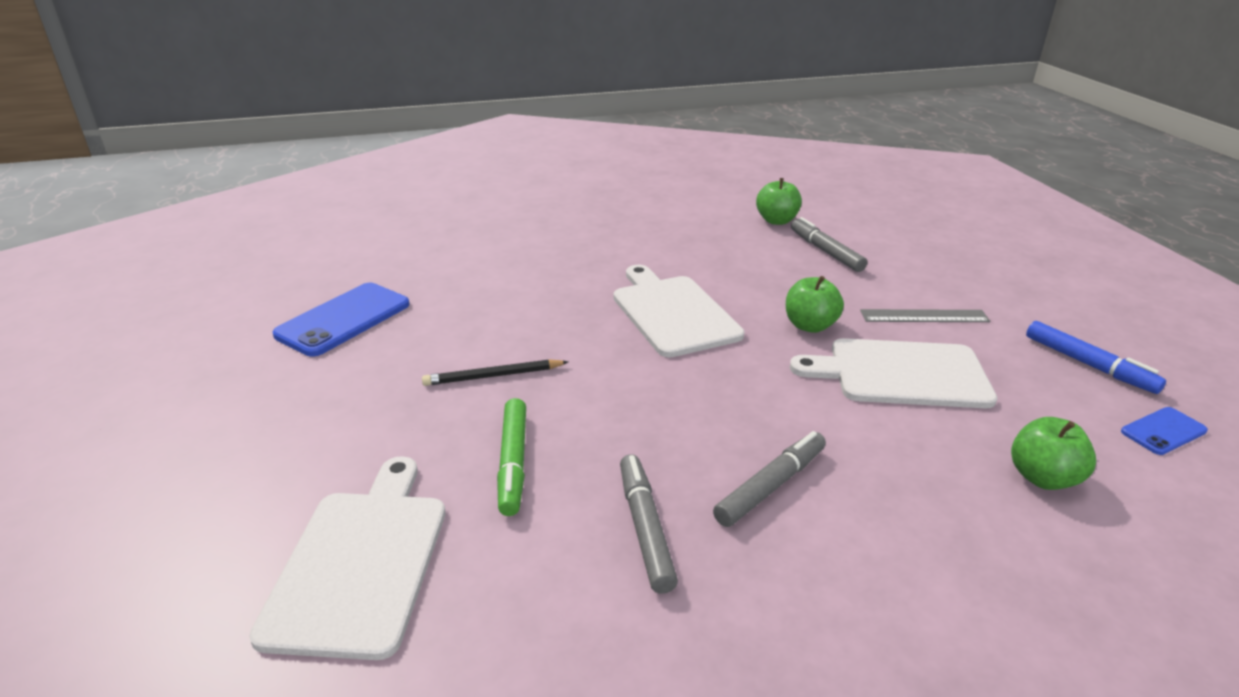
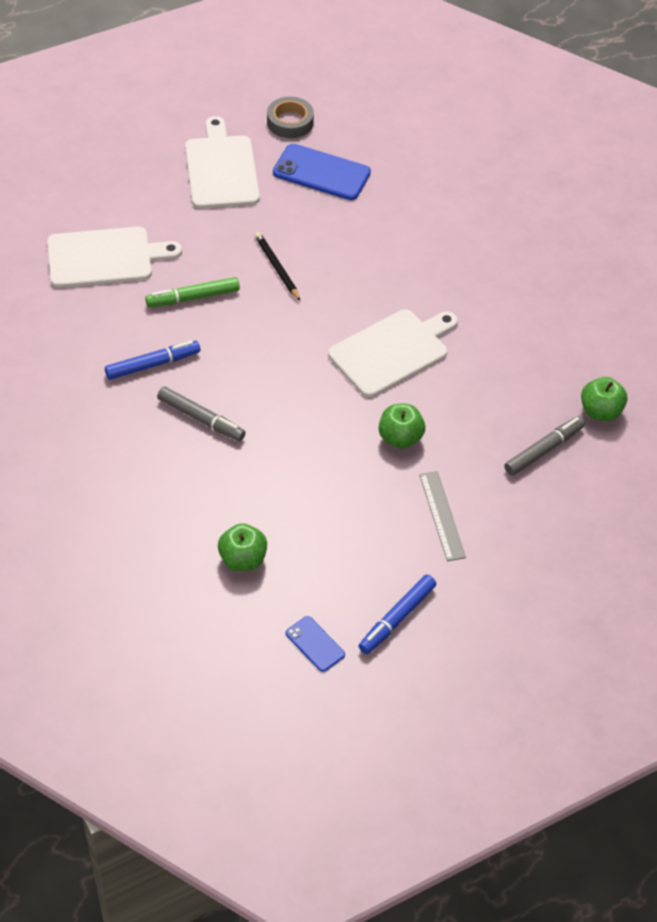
camera: 75 degrees right, 20 degrees up
(226, 330) = (290, 122): none -> grey tape
(645, 528) = (153, 364): grey marker -> blue marker
(901, 373) = (346, 493): white cutting board -> white cutting board (221, 169)

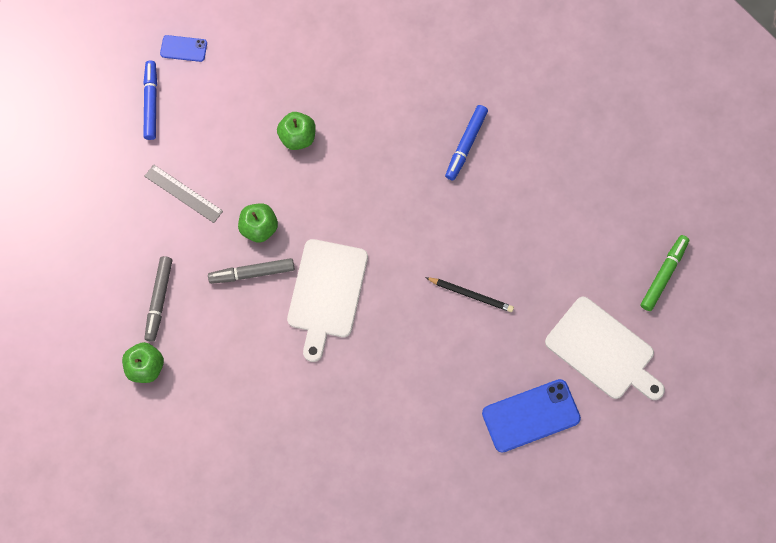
camera: 140 degrees right, 20 degrees up
(104, 257) = (589, 198): white cutting board -> none
(193, 297) = (498, 218): green marker -> green marker (663, 274)
(201, 419) = (394, 133): grey marker -> grey marker (252, 273)
(243, 559) = (274, 64): green apple -> green apple (297, 137)
(290, 122) = (606, 448): grey tape -> none

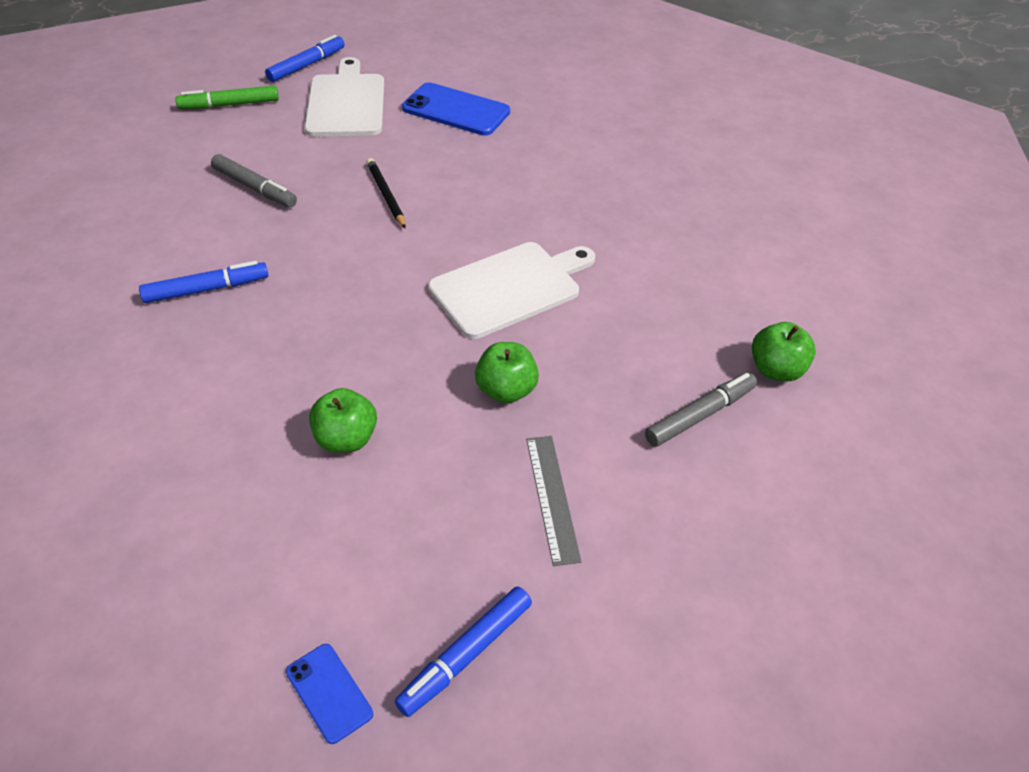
camera: 135 degrees left, 25 degrees down
(252, 273) = (565, 359): grey marker -> grey marker (255, 188)
(681, 362) = (307, 65): none -> blue marker

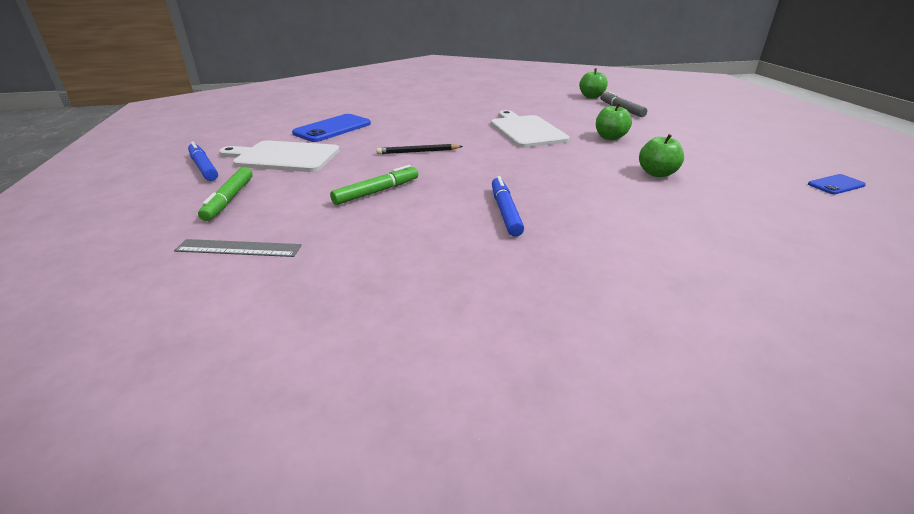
camera: 75 degrees left, 15 degrees down
(255, 188) = (377, 192): grey marker -> green marker
(466, 655) = (787, 157): blue marker -> none
(552, 497) = (682, 135): grey ruler -> grey ruler (238, 248)

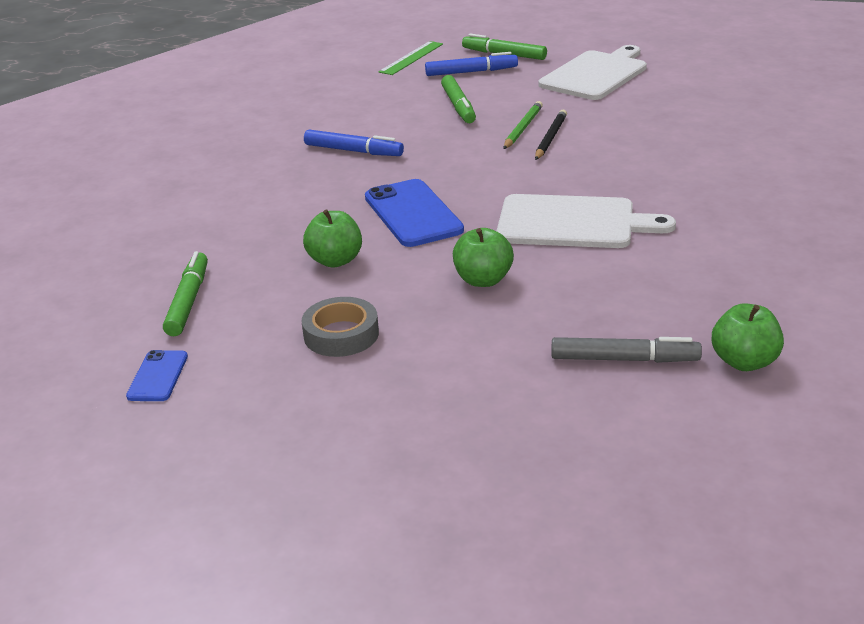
camera: 120 degrees right, 0 degrees up
(204, 167) = (595, 44): blue marker -> blue marker (471, 72)
(238, 248) = (411, 58): grey ruler -> green ruler
(332, 128) = (684, 101): blue phone -> blue phone (413, 214)
(407, 162) = (523, 128): none -> green pencil
(710, 154) = (341, 334): none -> grey tape
(778, 202) = (188, 301): none -> green marker

